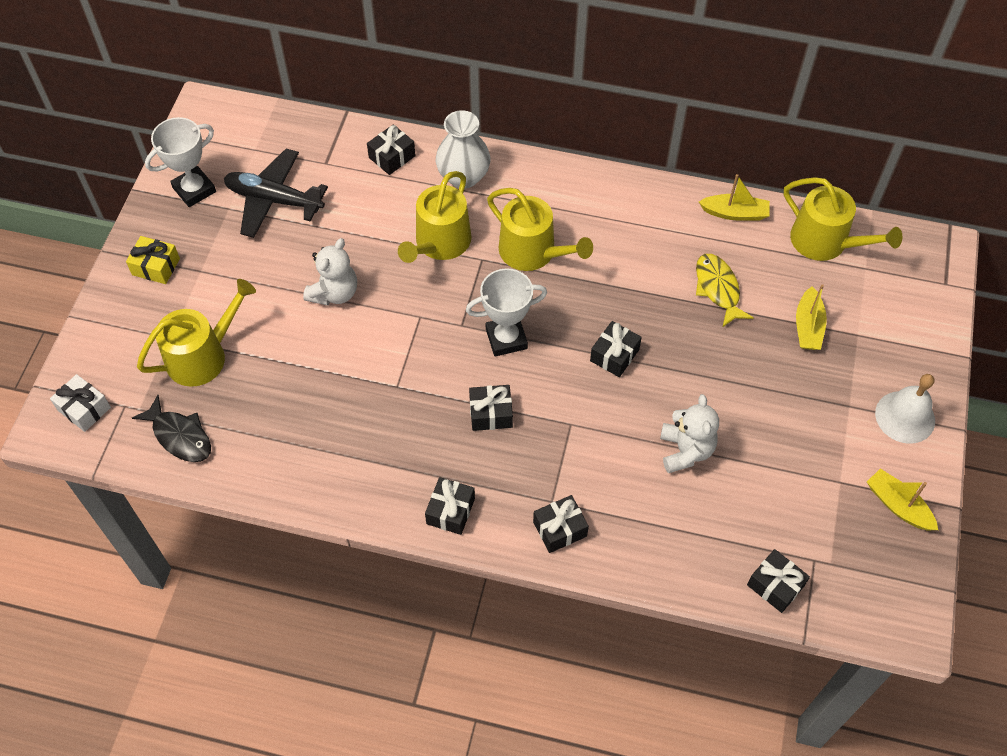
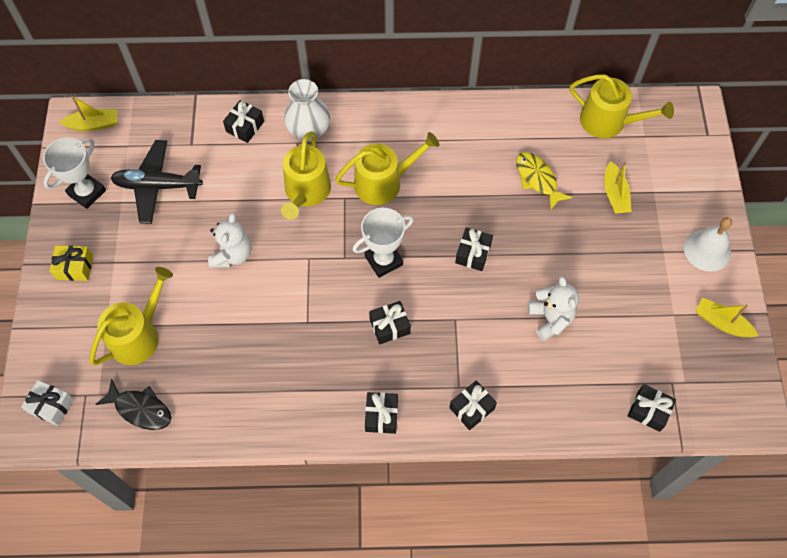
camera: 15 degrees left, 5 degrees up
(533, 252) = (383, 182): yellow watering can -> yellow watering can turned 45 degrees counterclockwise
(735, 213) = (533, 113): yellow boat -> yellow boat (93, 124)

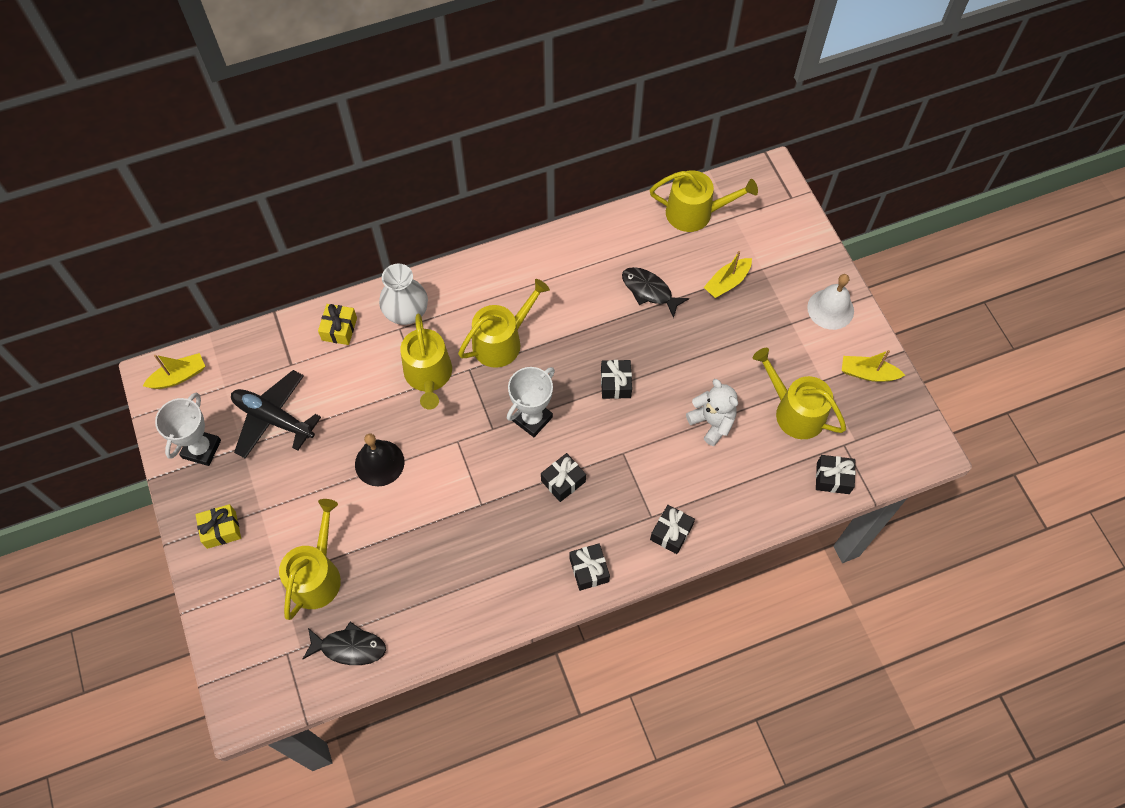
camera: 20 degrees left, 0 degrees up
(51, 406) = (256, 677): white gift -> none
(157, 186) = (273, 418): black plane -> black plane turned 45 degrees clockwise
(232, 255) = (379, 463): white teddy bear -> black bell
(245, 126) = (339, 329): black gift -> yellow gift
(537, 179) = (649, 291): yellow fish -> black fish
(615, 194) = (727, 282): yellow boat -> yellow boat turned 75 degrees clockwise
(635, 335) = (794, 411): none -> yellow watering can

